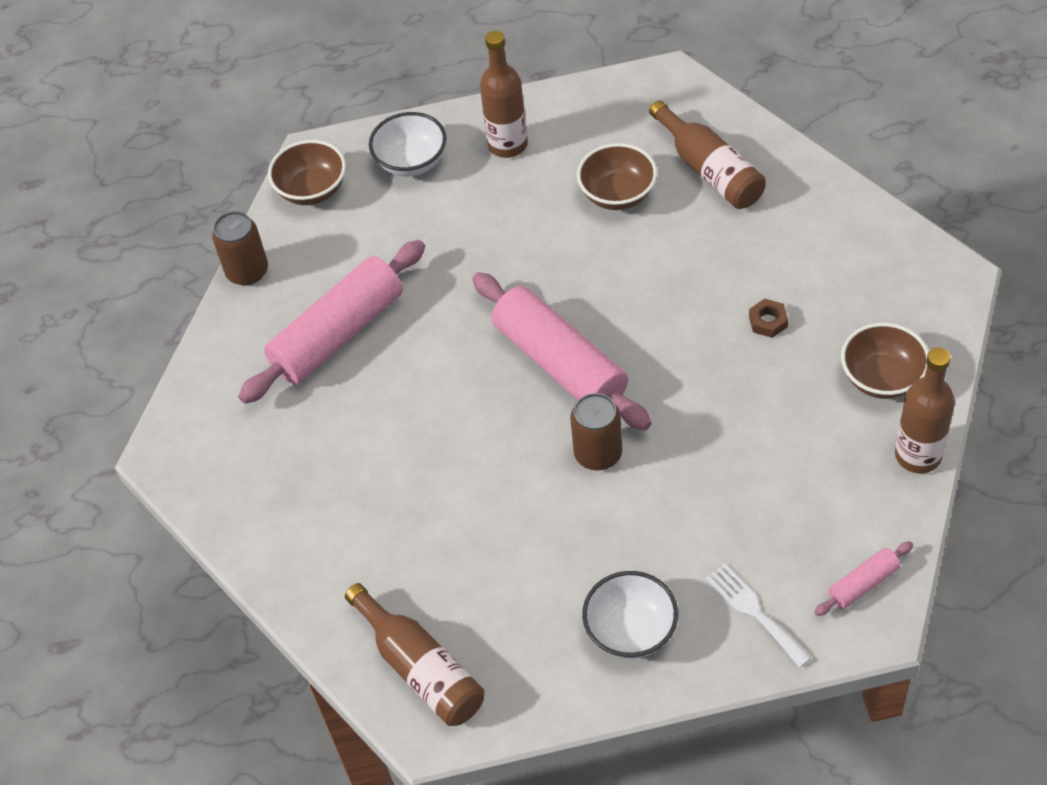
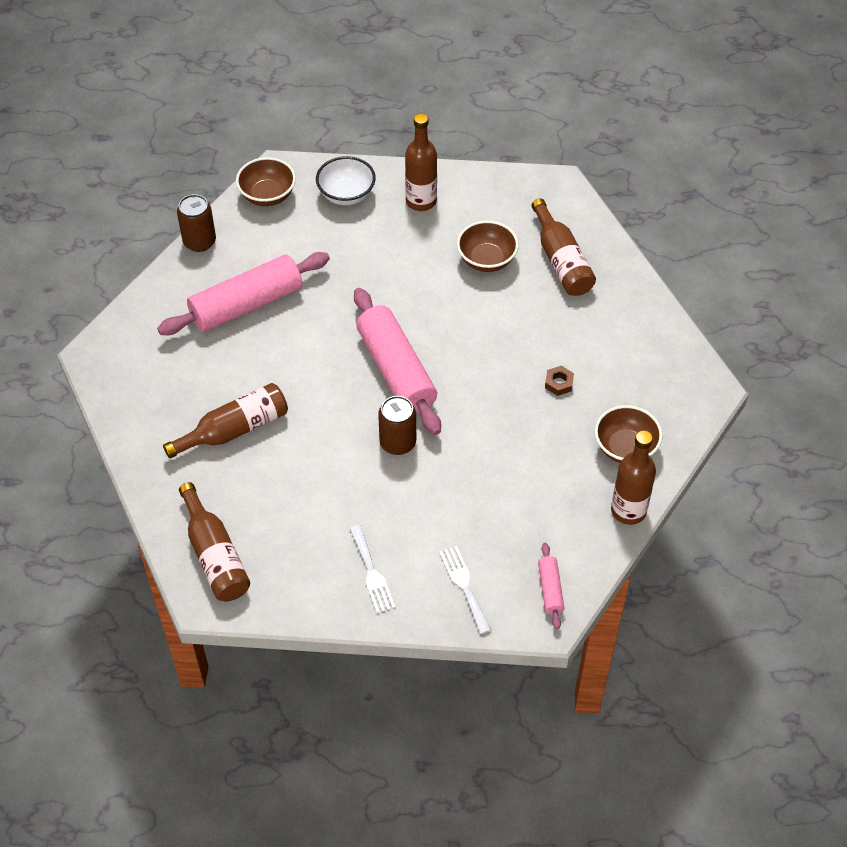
camera: 10 degrees right, 0 degrees up
(384, 497) = (235, 429): none -> brown bottle
(631, 630) = (372, 573): white bowl -> white fork
(863, 584) = (550, 589): pink rolling pin -> pink rolling pin turned 75 degrees counterclockwise

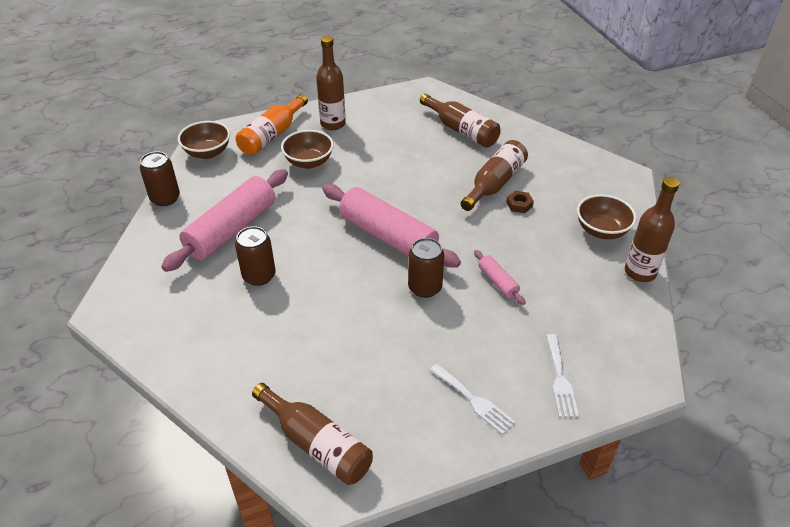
camera: 25 degrees left, 10 degrees down
(235, 429) = (274, 327): brown bottle -> brown bottle (494, 183)
(247, 369) = (259, 276): none -> brown can
(346, 194) = (272, 135): white bowl -> orange bottle
(464, 586) = (560, 379): white fork -> white fork turned 135 degrees counterclockwise
(486, 260) = (407, 145): brown bowl -> brown bowl (309, 162)
(550, 589) = (630, 354): pink rolling pin -> pink rolling pin (497, 282)

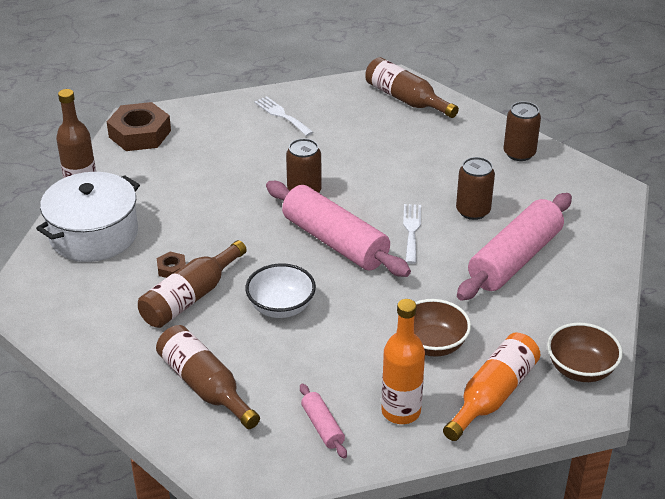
camera: 175 degrees left, 5 degrees down
(165, 198) = (610, 302): brown can -> brown can (519, 153)
(333, 124) = (401, 411): brown bottle -> orange bottle
(423, 180) = (281, 307): none -> white bowl
(497, 282) = (230, 192): pink rolling pin -> pink rolling pin (322, 426)
(560, 379) = (206, 123): white fork -> white fork (411, 230)
(601, 230) = (94, 234): brown bowl -> white pot
(629, 356) = (140, 134): none -> brown nut

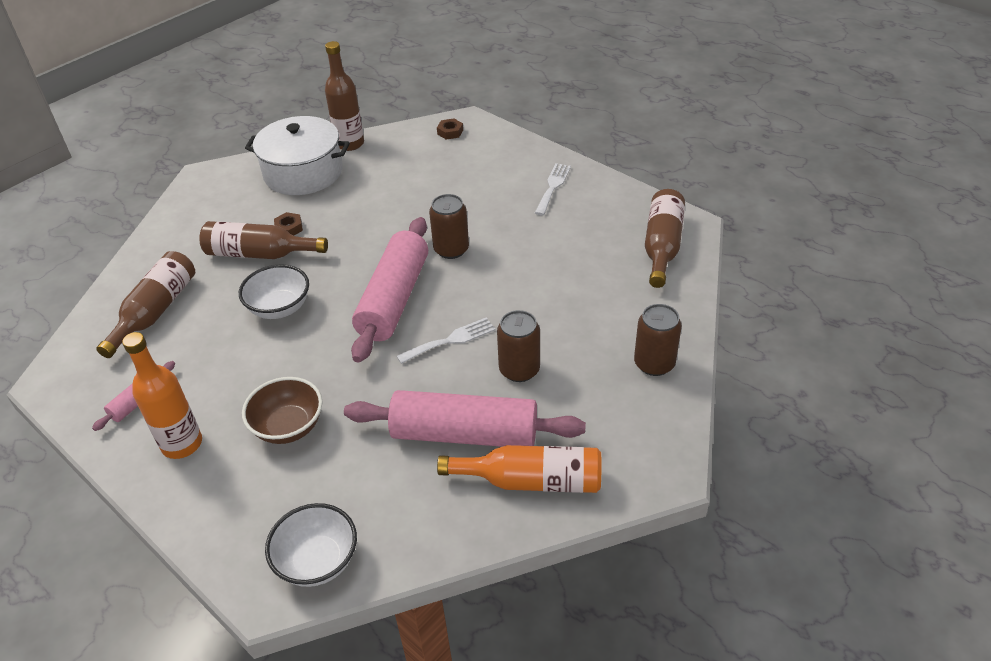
camera: 60 degrees right, 5 degrees up
(140, 134) = (450, 132): brown nut -> brown nut, size x0.45
(493, 395) = (238, 502): orange bottle -> orange bottle (531, 481)
(580, 369) = (317, 561): brown bowl -> white bowl

